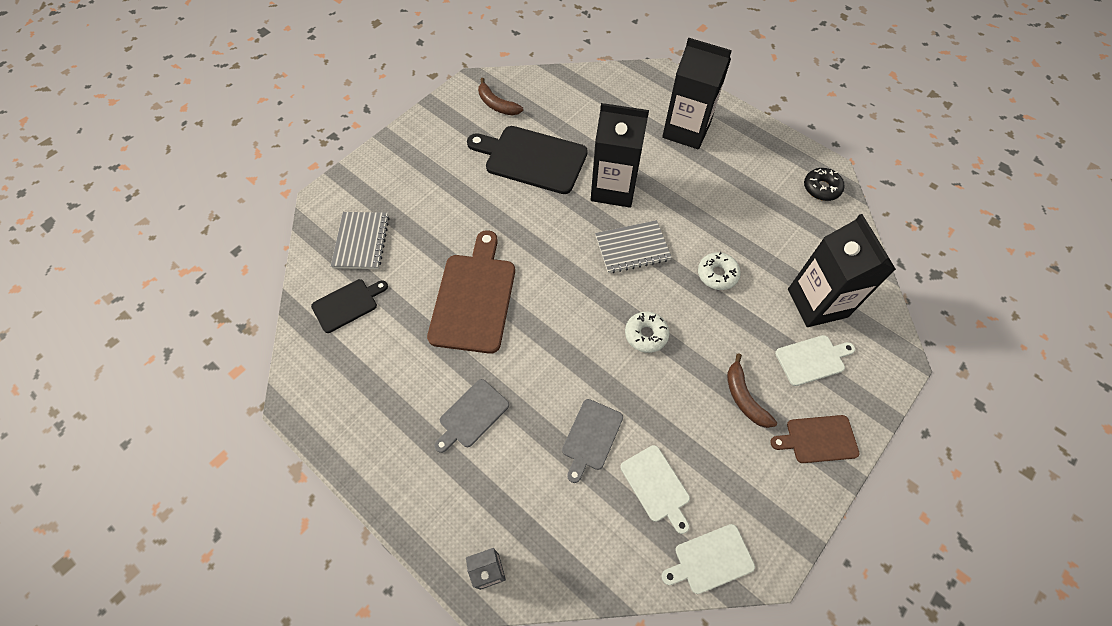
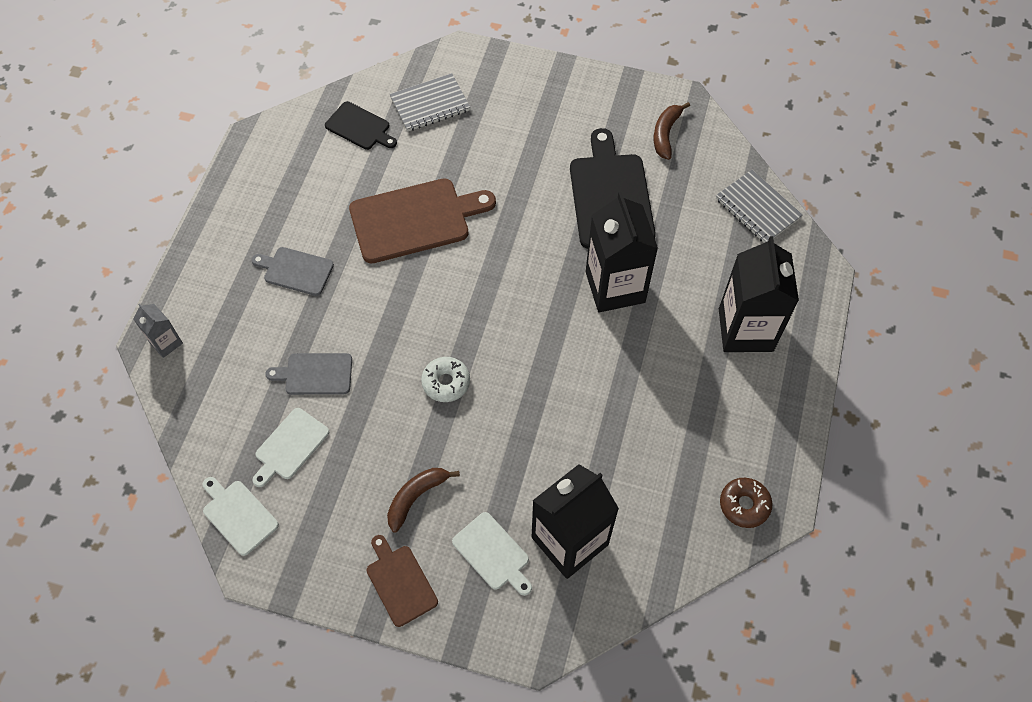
camera: 65 degrees right, 0 degrees up
(632, 248) = (545, 333): grey notebook -> grey notebook (757, 208)
(717, 274) = (555, 426): white donut -> none
(821, 188) = (744, 505): black donut -> brown donut

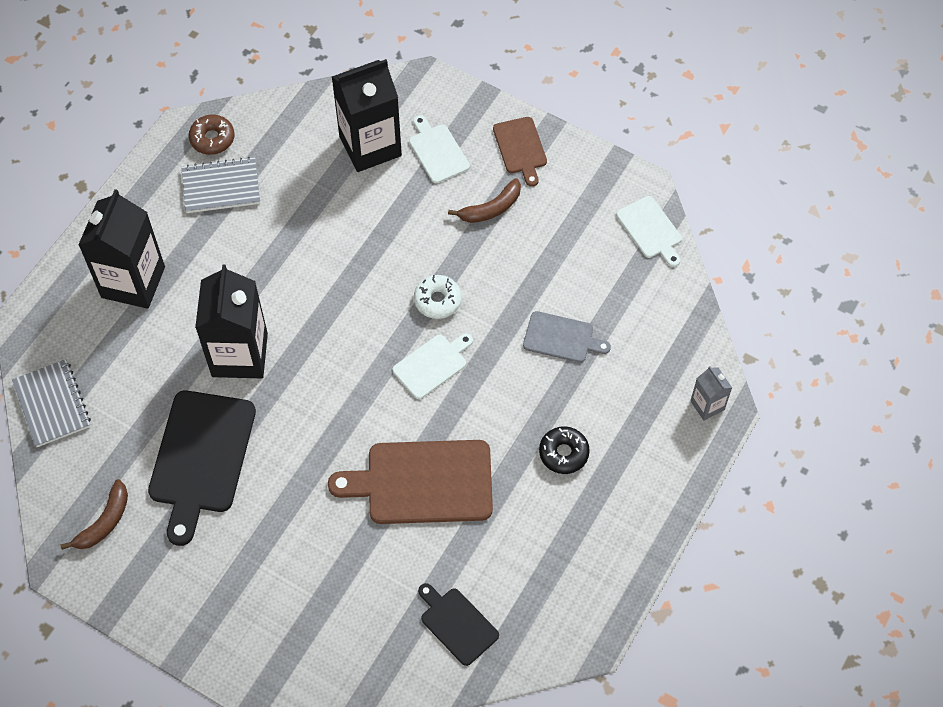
camera: 165 degrees left, 0 degrees up
(290, 446) = (596, 277): white cutting board -> white cutting board (432, 365)
(296, 270) = (563, 453): grey cutting board -> black donut
(430, 104) = (364, 636): grey notebook -> grey notebook (221, 187)

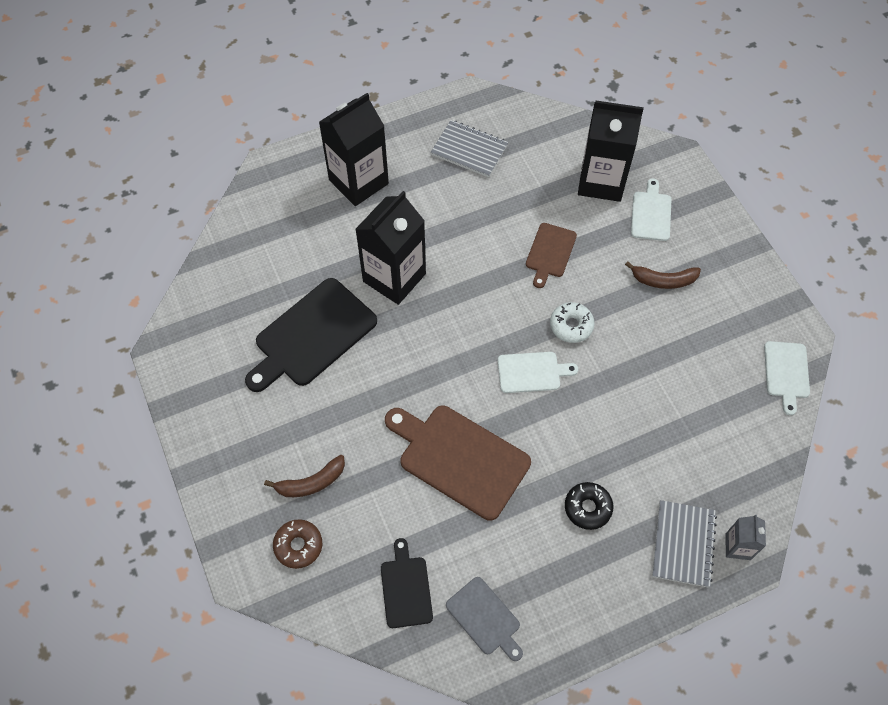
camera: 35 degrees right, 0 degrees up
(52, 404) = (241, 234): grey notebook -> grey notebook (683, 544)
(104, 522) = (213, 339): brown banana -> brown banana (311, 482)
(212, 139) = (488, 113): brown donut -> brown donut (298, 546)
(520, 148) = (720, 248): brown cutting board -> brown cutting board (550, 252)
(561, 338) = (650, 415): grey cutting board -> grey cutting board (485, 618)

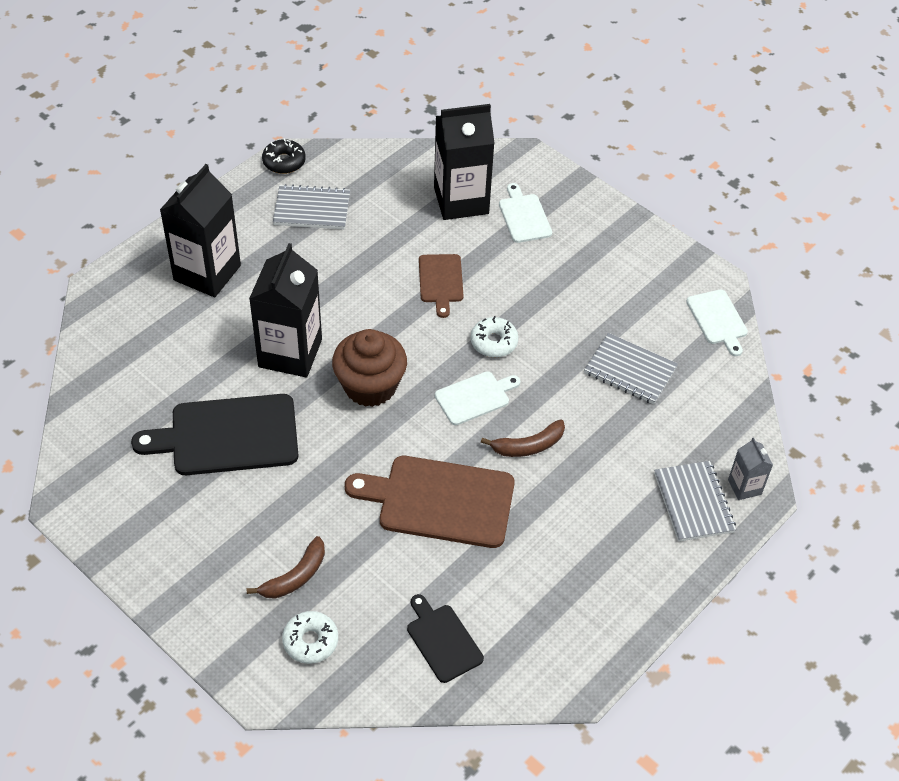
camera: 25 degrees left, 10 degrees down
(298, 546) = (310, 641): brown donut -> white donut
(312, 335) = (227, 435): black cutting board -> black cutting board turned 60 degrees clockwise
(447, 331) = (370, 386): none -> brown cupcake
(485, 618) = (535, 638): grey cutting board -> none
(587, 508) = (588, 502): black donut -> black donut (284, 162)
(663, 280) = (564, 273): brown banana -> brown banana (528, 446)
(681, 395) = (630, 371): none -> grey notebook

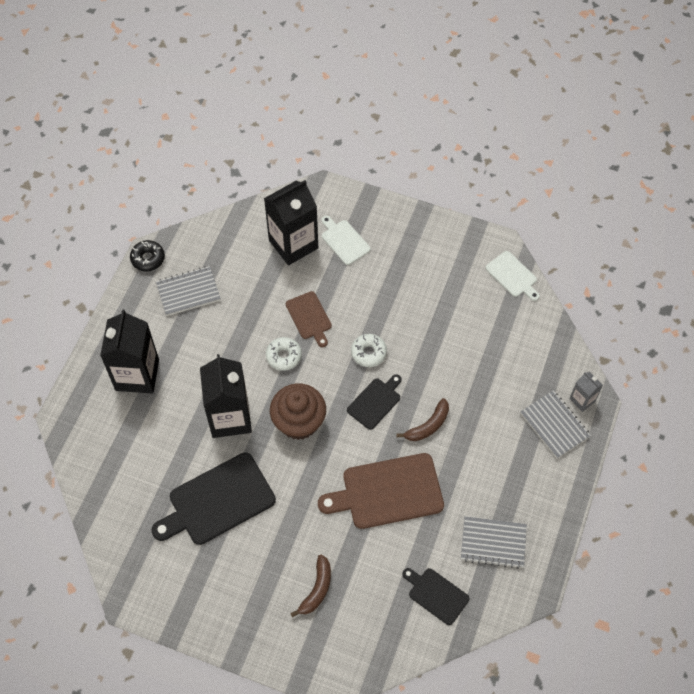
camera: 20 degrees left, 10 degrees up
(310, 641) = (350, 632): white donut -> white donut (284, 356)
(475, 397) = (375, 402): white cutting board -> black cutting board
(630, 371) = (471, 339): grey notebook -> grey notebook (493, 543)

